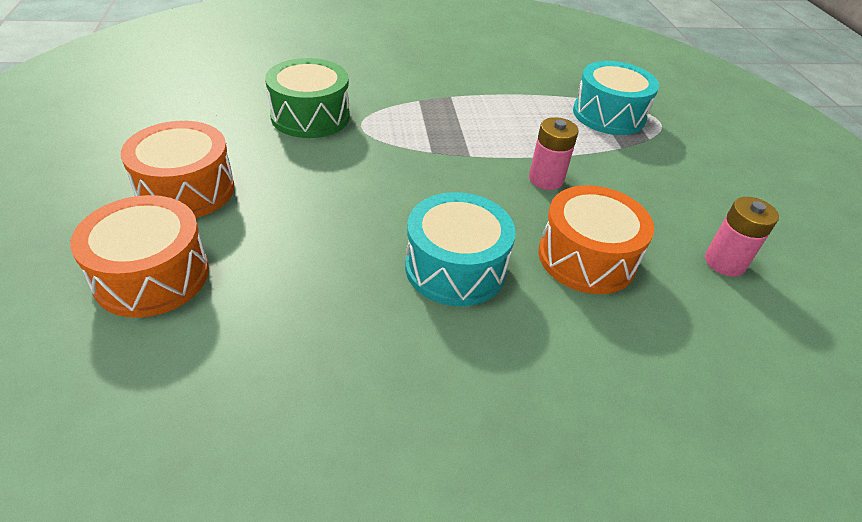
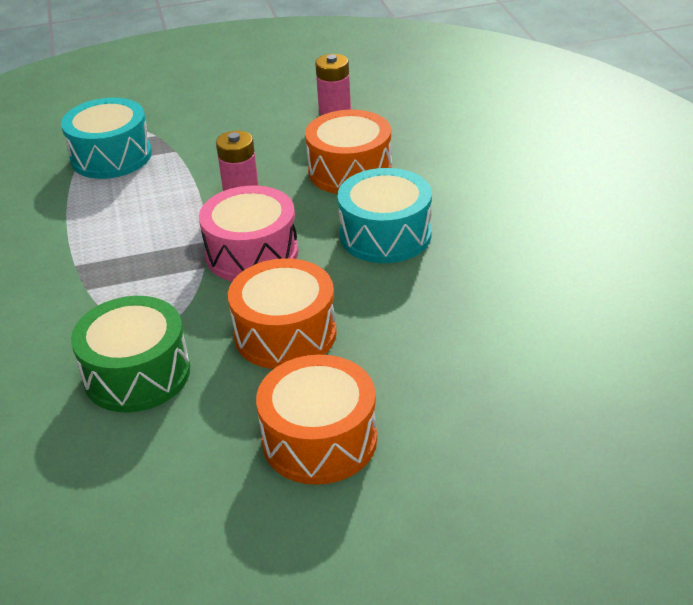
camera: 90 degrees left, 5 degrees down
(152, 275) = (463, 418): orange drum -> orange drum (285, 334)
(444, 177) = (252, 254): none -> pink drum

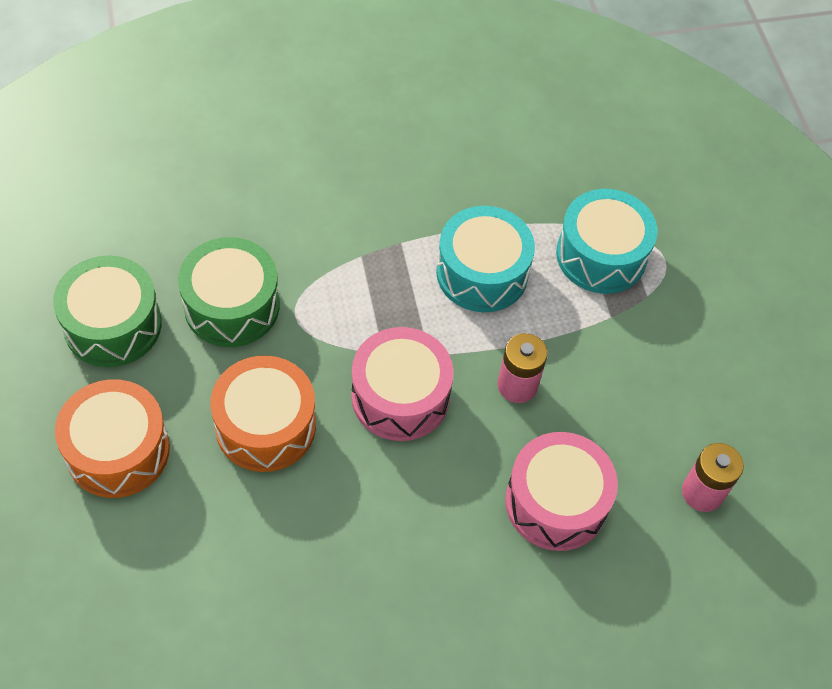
camera: 85 degrees right, 20 degrees up
(152, 470) = (113, 325): none -> green drum
(350, 171) = (556, 502): orange drum -> pink drum
(385, 235) = (419, 531): turquoise drum -> turquoise drum (482, 273)

